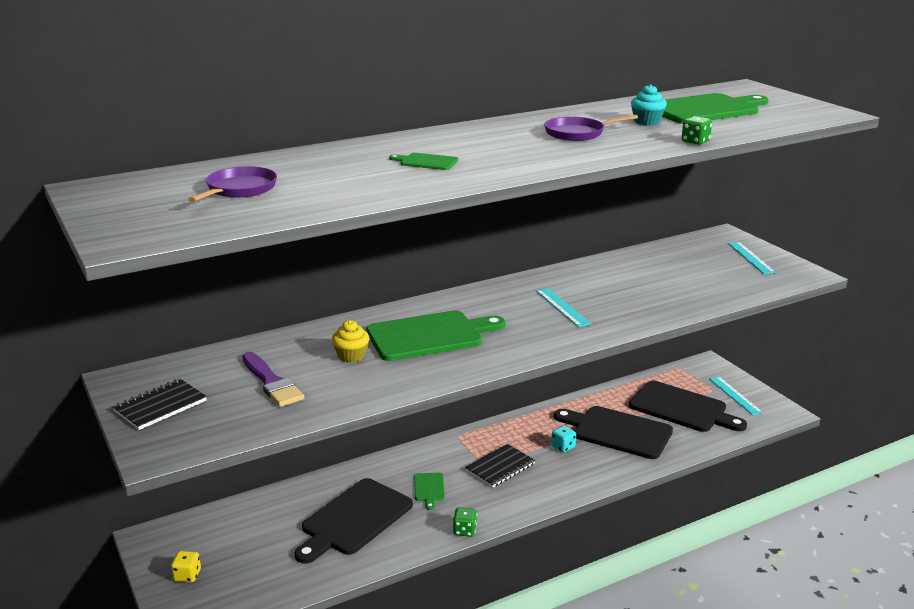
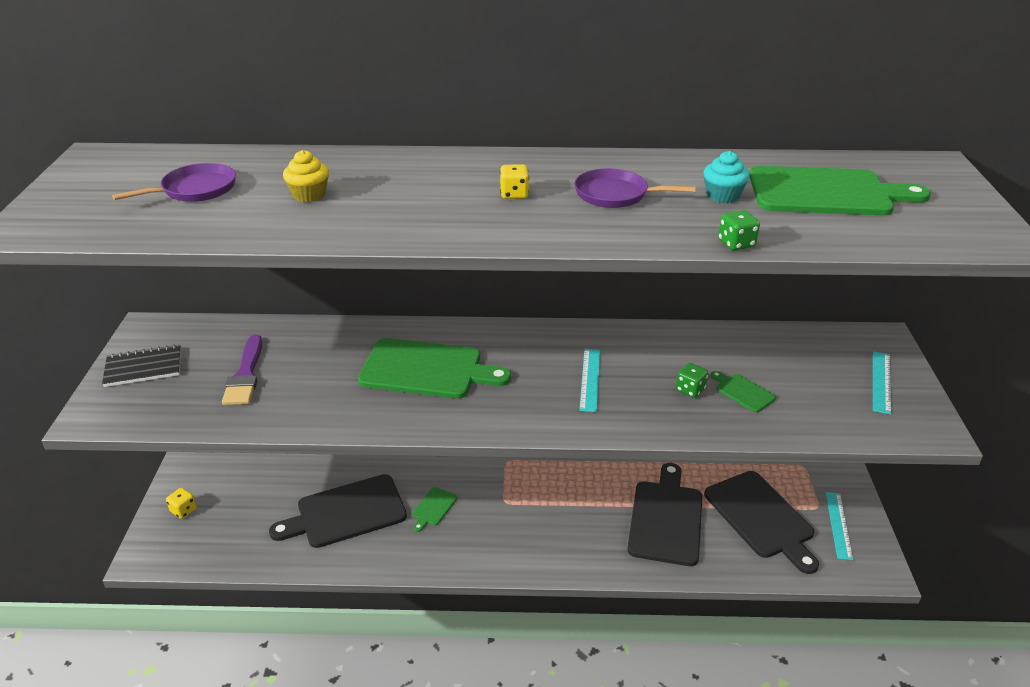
camera: 30 degrees right, 10 degrees up
(351, 356) = (337, 368): yellow cupcake -> yellow cupcake (309, 195)
(426, 162) = (402, 197): green cutting board -> green cutting board (743, 392)
(464, 530) = (425, 567): green dice -> green dice (690, 390)
(500, 467) = (515, 512): black notebook -> none
(507, 145) = (514, 194): none -> yellow dice
(563, 447) = (594, 514): turquoise dice -> none
(618, 432) = (666, 518): black cutting board -> black cutting board turned 45 degrees clockwise

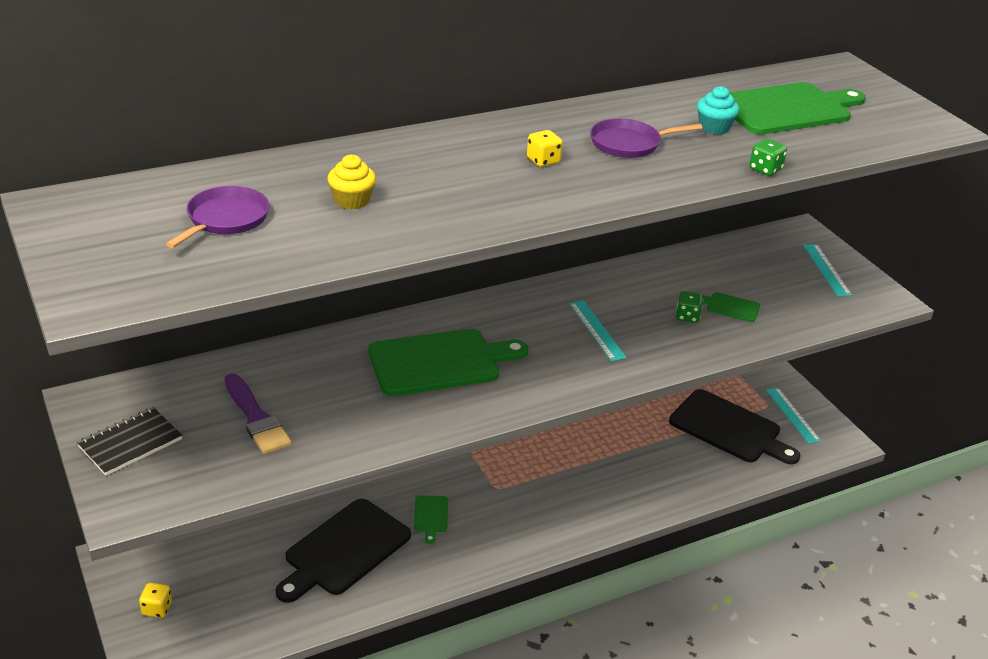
camera: 30 degrees left, 0 degrees up
(666, 518) = (651, 455): black cutting board -> none

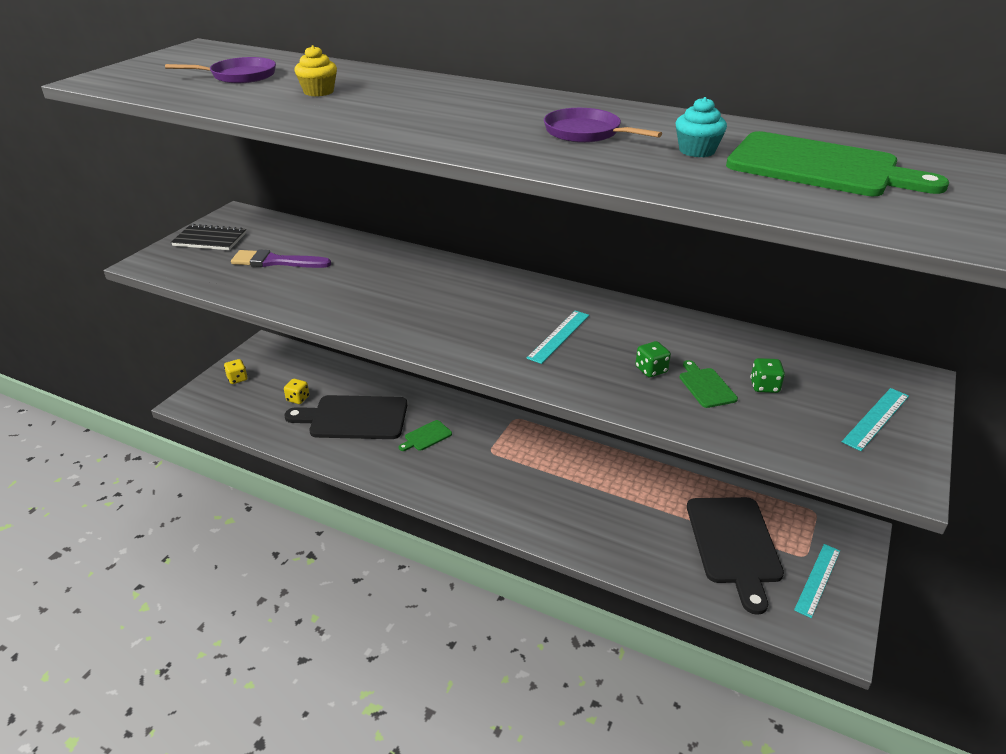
camera: 55 degrees right, 0 degrees up
(256, 418) = (276, 262): purple brush -> purple brush turned 75 degrees clockwise
(439, 362) = (420, 293): green cutting board -> none
(543, 161) = (490, 118): yellow dice -> yellow dice (298, 399)
(765, 169) = (661, 188): green dice -> green dice (764, 386)

